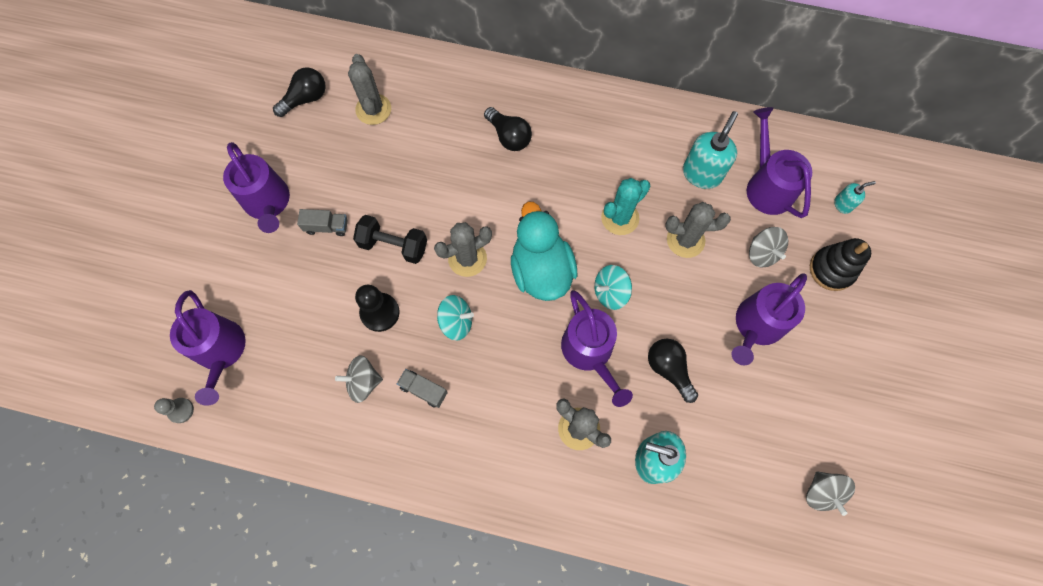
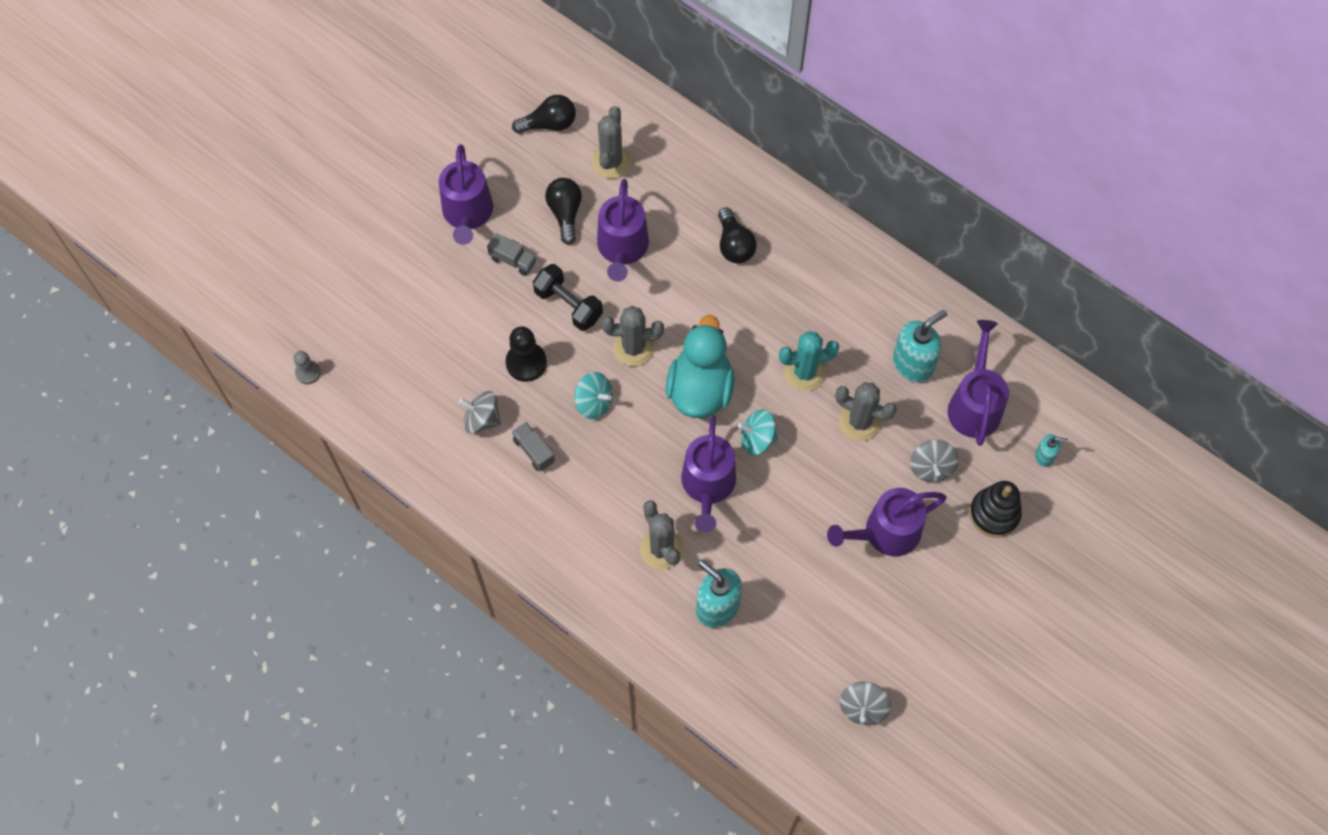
camera: 25 degrees right, 5 degrees down
(221, 351) = (365, 335): purple watering can -> purple watering can (622, 248)
(669, 369) = (776, 534): black light bulb -> black light bulb (565, 213)

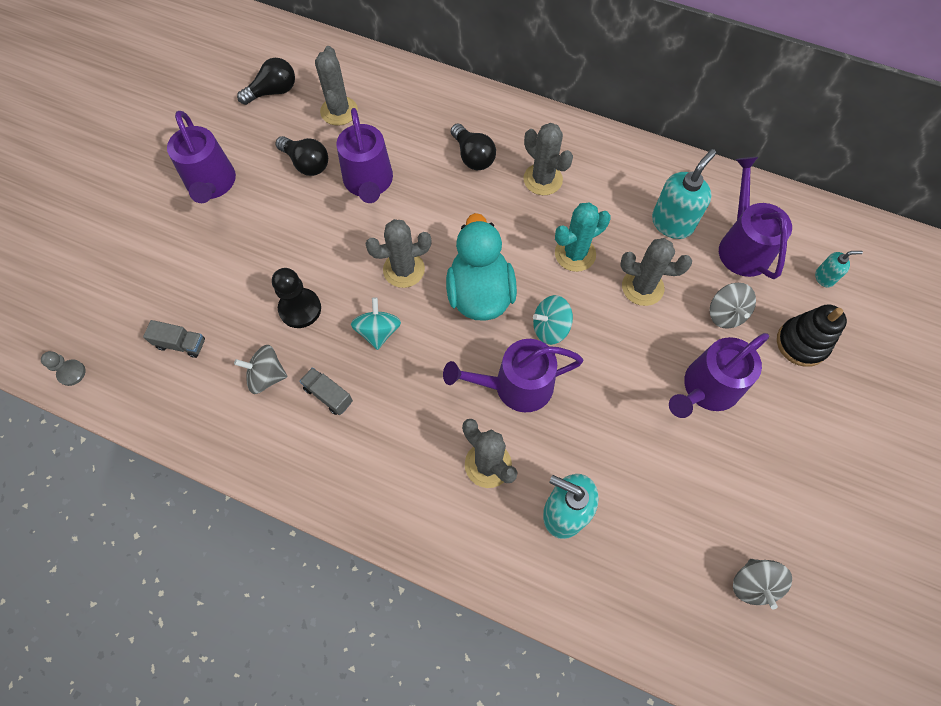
camera: 15 degrees left, 0 degrees up
(513, 260) = (265, 216): grey truck -> grey truck (181, 344)
(565, 213) = (306, 163): black light bulb -> black light bulb turned 150 degrees clockwise
(568, 305) = (329, 245): black dumbbell -> none
(594, 402) = (378, 331): turquoise spinning top -> turquoise spinning top turned 105 degrees counterclockwise
(708, 485) = (516, 386): purple watering can -> purple watering can turned 90 degrees clockwise
(797, 287) = (543, 179): none -> grey cactus

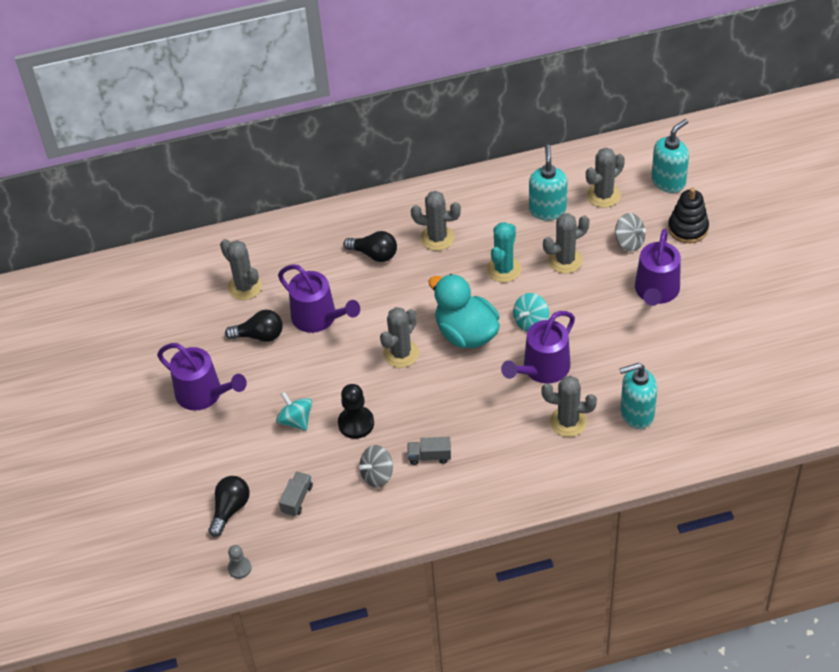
camera: 35 degrees left, 15 degrees down
(181, 344) = (297, 499): grey truck -> grey truck turned 45 degrees counterclockwise
(273, 92) = (179, 306): black light bulb -> black light bulb (230, 509)
(378, 331) = (423, 400): turquoise spinning top -> turquoise spinning top (296, 420)
(742, 246) = (603, 195): purple watering can -> grey cactus
(753, 584) = (771, 373): grey spinning top -> none
(824, 277) = (668, 181): turquoise soap dispenser -> turquoise soap dispenser, size x1.93

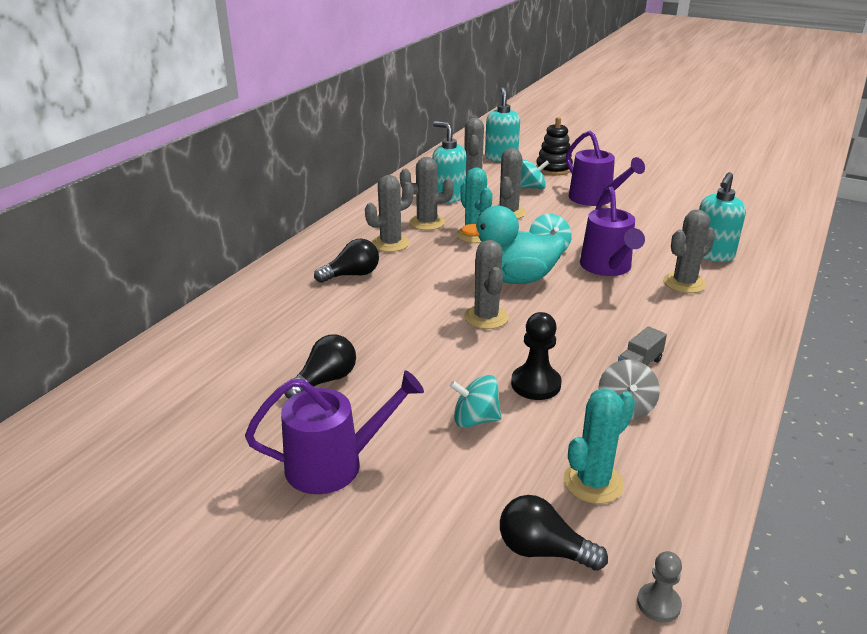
camera: 50 degrees left, 20 degrees down
(230, 509) = (543, 550): black light bulb -> black light bulb turned 45 degrees counterclockwise
(245, 287) = (250, 356): grey cactus -> grey cactus (427, 223)
(297, 499) = (593, 482): grey truck -> turquoise cactus
(318, 318) = (367, 336): purple watering can -> none
(629, 242) = (531, 188): grey spinning top -> turquoise spinning top

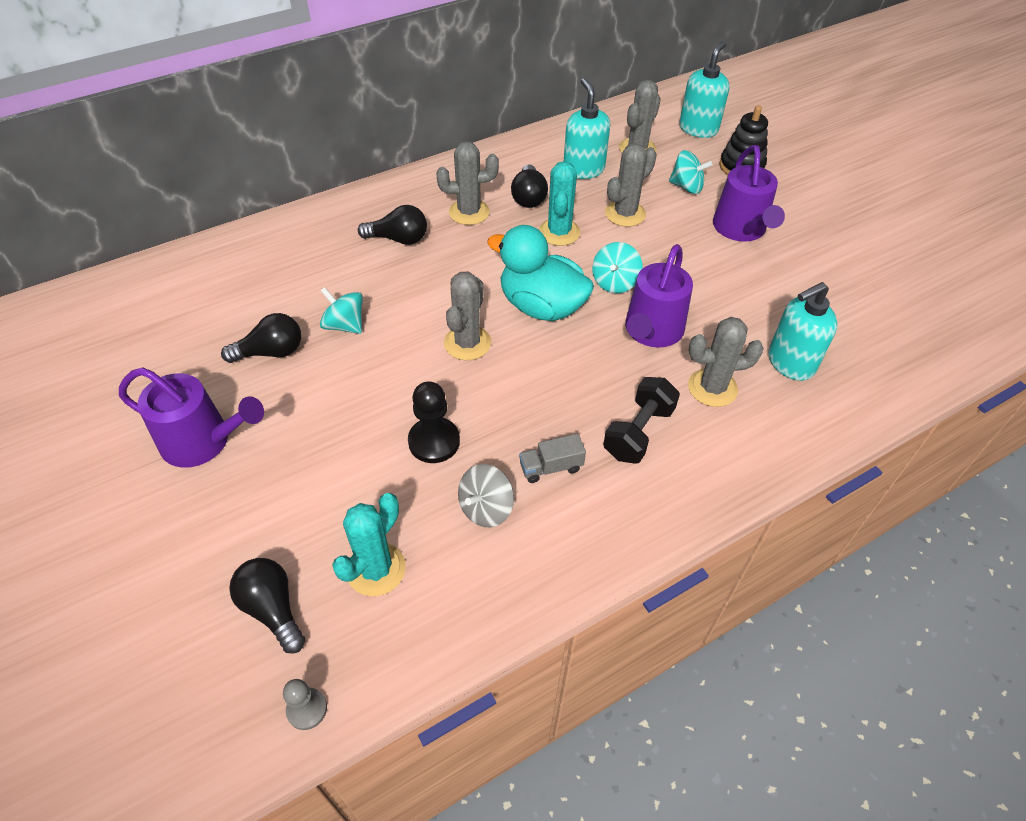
camera: 30 degrees right, 20 degrees up
(427, 223) = (528, 197): grey cactus -> black light bulb
(475, 419) = (347, 453): turquoise spinning top -> turquoise spinning top (344, 325)
(593, 482) = (376, 569): turquoise cactus -> turquoise cactus turned 45 degrees counterclockwise
(670, 323) = (638, 432): none -> black dumbbell

